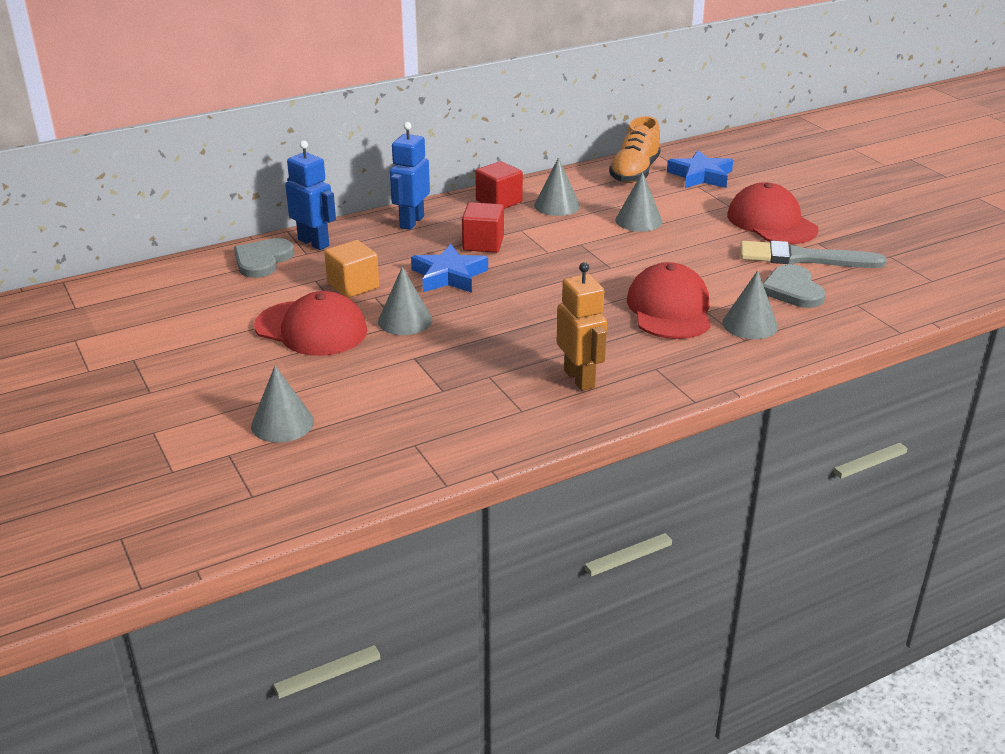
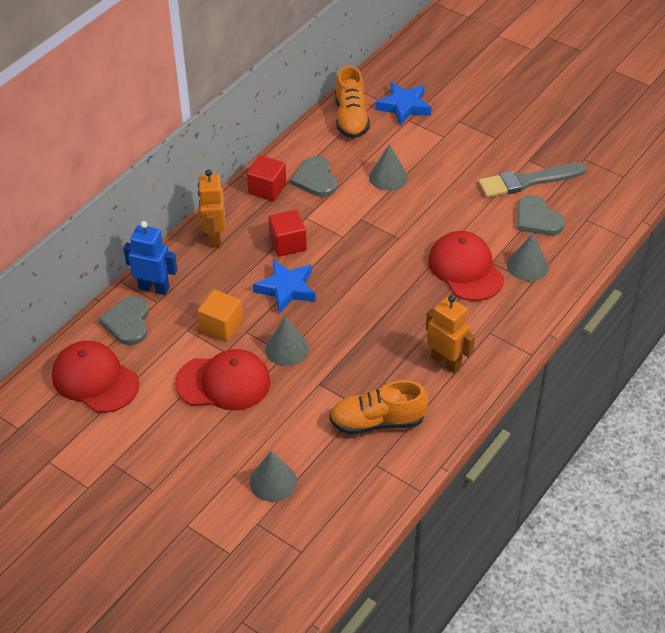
camera: 25 degrees left, 15 degrees up
(411, 222) = (214, 237): blue robot -> orange robot
(450, 407) = (377, 422): none -> orange shoe
(557, 205) = (315, 179): grey cone -> grey heart
(771, 222) = (485, 147): red cap -> red cap (95, 379)

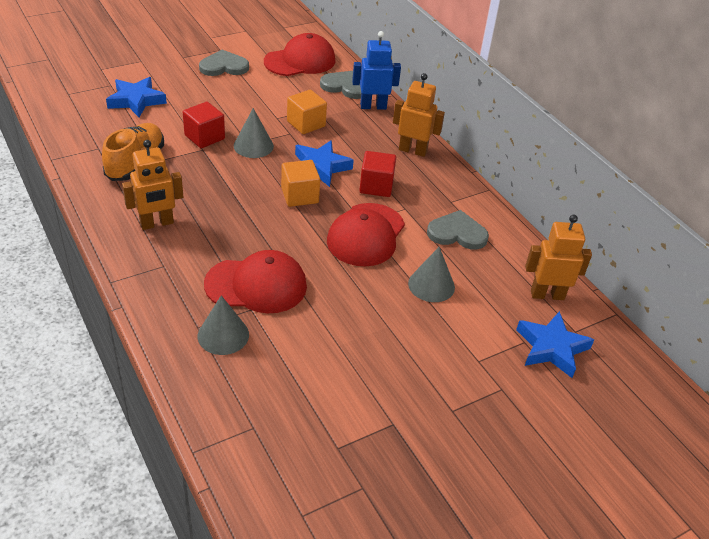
camera: 110 degrees right, 5 degrees down
(154, 288) = (373, 106): blue robot -> blue robot turned 135 degrees counterclockwise
(223, 382) = (247, 108): red cap -> red cap (366, 235)
(267, 189) = (460, 198): red cube -> red cube (204, 137)
(273, 481) = (136, 101): grey cone -> blue star
(338, 287) = (299, 195): none -> orange cube
(351, 118) = (547, 294): orange shoe -> orange robot
(528, 181) = (355, 403): grey brush -> none
(537, 219) = (286, 379): grey heart -> grey heart (224, 66)

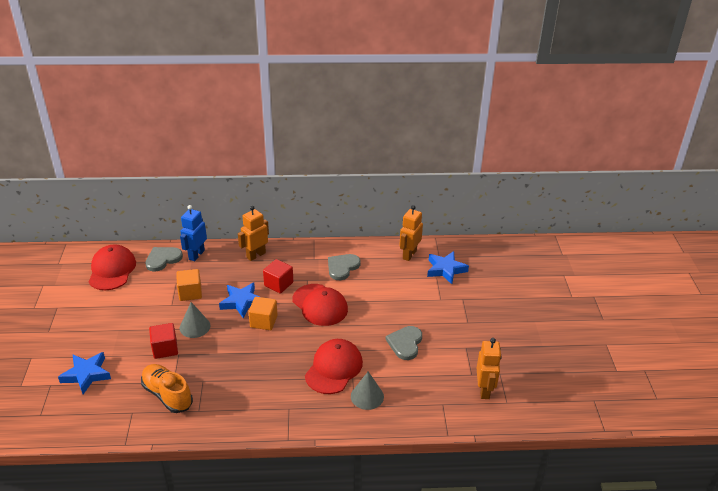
camera: 60 degrees left, 5 degrees down
(157, 223) = (244, 400): orange robot -> orange robot (484, 390)
(224, 66) = (83, 312): grey heart -> grey heart (405, 343)
(431, 285) = (377, 294): grey cone -> none

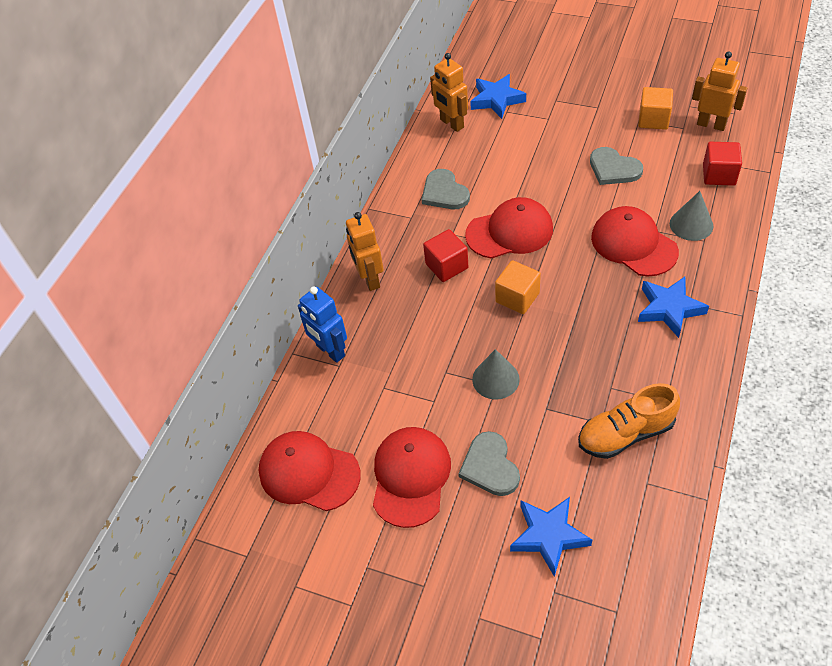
camera: 60 degrees left, 15 degrees up
(116, 309) = (410, 477): none -> red cap
(163, 259) = (318, 397): grey heart -> grey heart (490, 466)
(165, 349) = (529, 423): red cube -> red cube (719, 175)
(190, 293) = (417, 373): orange cube -> orange cube (653, 119)
(242, 302) = (466, 314): blue star -> blue star (669, 309)

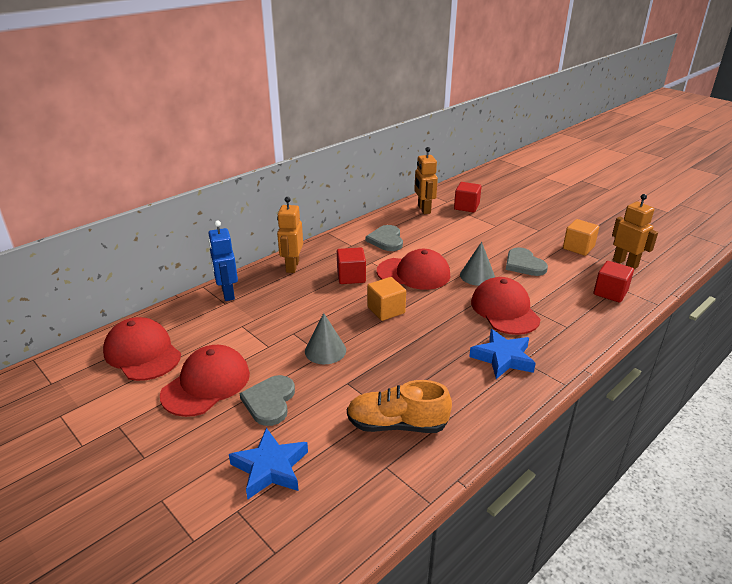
camera: 20 degrees right, 20 degrees down
(497, 100) = (466, 207): blue star -> red cube
(691, 224) = (563, 314): grey cone -> grey cone (477, 276)

